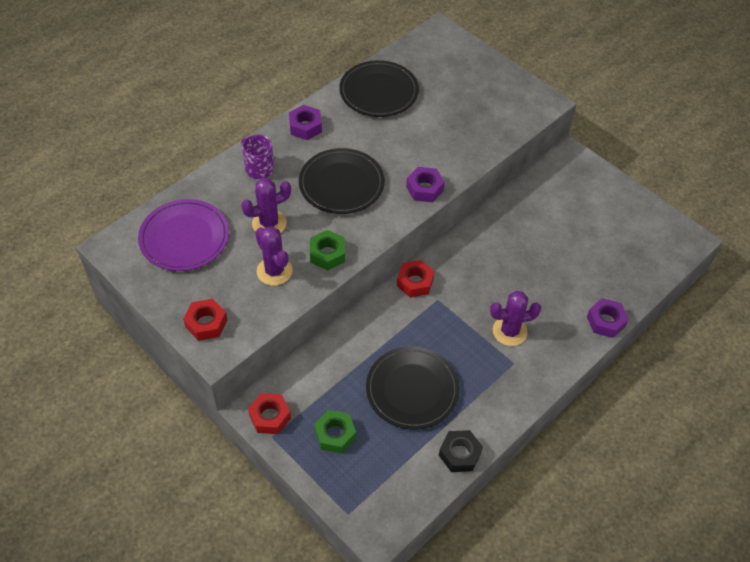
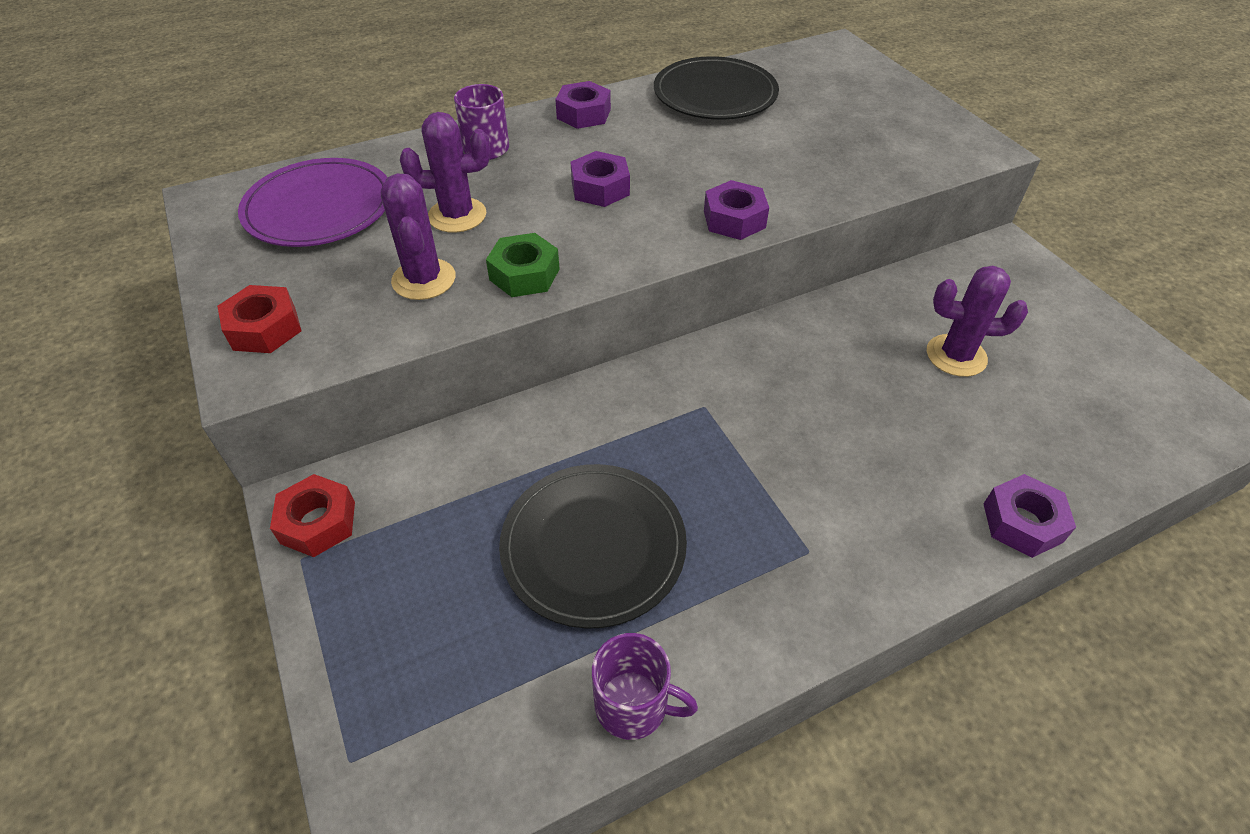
camera: 20 degrees right, 5 degrees down
(335, 434) = (411, 589): green nut -> none
(341, 184) = (600, 188): black plate -> purple nut
(415, 282) = (675, 370): red nut -> none
(459, 454) = (633, 705): black nut -> purple mug
(509, 331) = (820, 491): purple cactus -> purple cactus (956, 356)

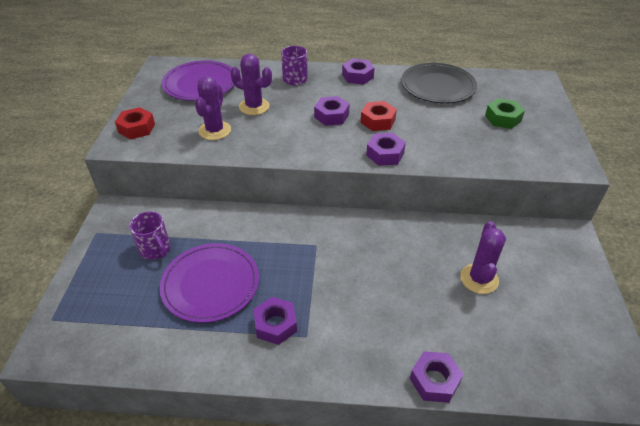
camera: 30 degrees right, 5 degrees down
(318, 522) = (113, 221): red nut -> red nut (377, 121)
(524, 274) = (259, 144): green nut -> green nut (503, 118)
(593, 546) = (210, 284): black plate -> purple plate
(633, 705) = (170, 359): purple mug -> purple mug (155, 249)
(750, 558) = (275, 324): none -> purple nut
(956, 356) = (479, 279): purple cactus -> purple cactus turned 60 degrees clockwise

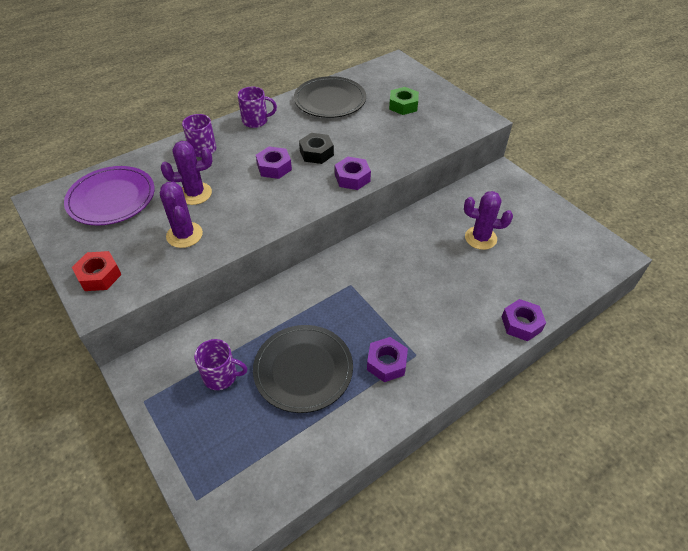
camera: 40 degrees left, 5 degrees up
(210, 284) = (303, 369): purple plate -> black plate
(357, 76) = (256, 121): purple nut -> purple mug
(377, 121) = (316, 153): red nut -> black nut
(479, 279) = (480, 238): purple cactus -> purple cactus turned 45 degrees counterclockwise

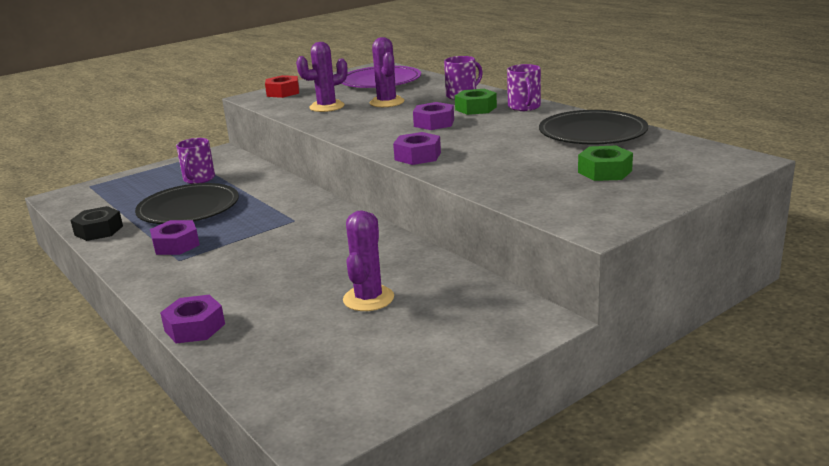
camera: 90 degrees right, 25 degrees down
(245, 144) = (476, 108): none -> green nut
(316, 153) = (466, 137): black nut -> black nut (99, 230)

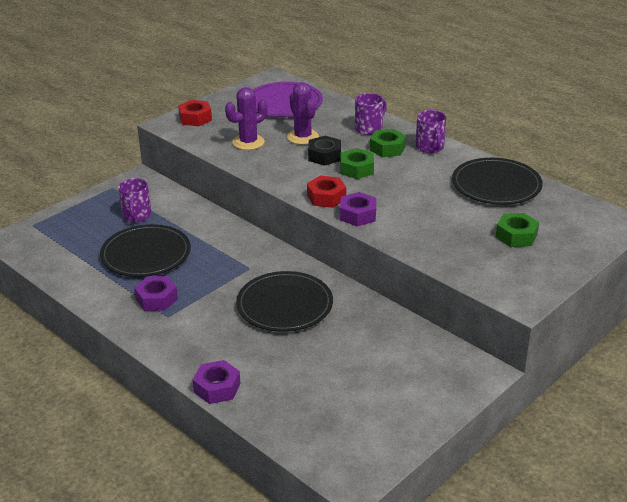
camera: 10 degrees left, 10 degrees up
(99, 230) = (75, 283): black nut -> black nut (324, 156)
(317, 252) = (284, 305): none -> black plate
(368, 299) = (345, 354): purple cactus -> none
(388, 143) = (326, 197): none -> red nut
(434, 123) = (357, 169): purple nut -> green nut

